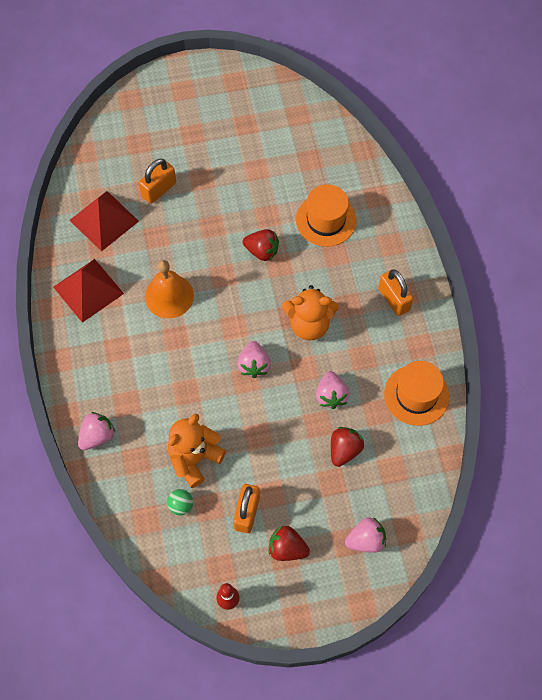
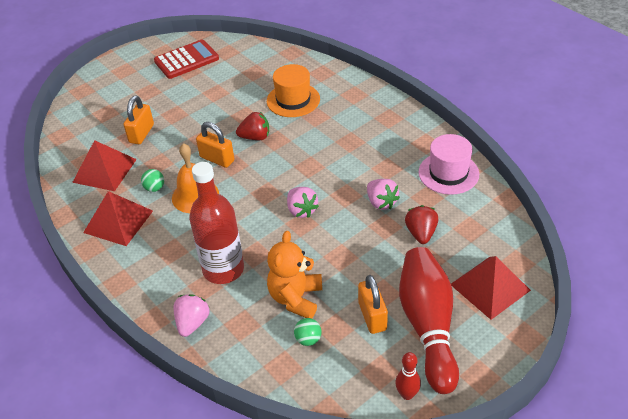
camera: 25 degrees left, 20 degrees down
(138, 267) = (154, 188): none -> green ball
(150, 394) = (223, 269): none -> red bottle
(251, 107) = (186, 60): none -> red calculator
(287, 548) = (428, 326): red strawberry -> red bowling pin
(309, 324) = (328, 166): orange teddy bear -> none
(366, 540) = (490, 287): pink strawberry -> red pyramid
(394, 299) = (383, 124): orange padlock -> orange padlock (217, 159)
(416, 395) = (448, 173): orange hat -> pink hat

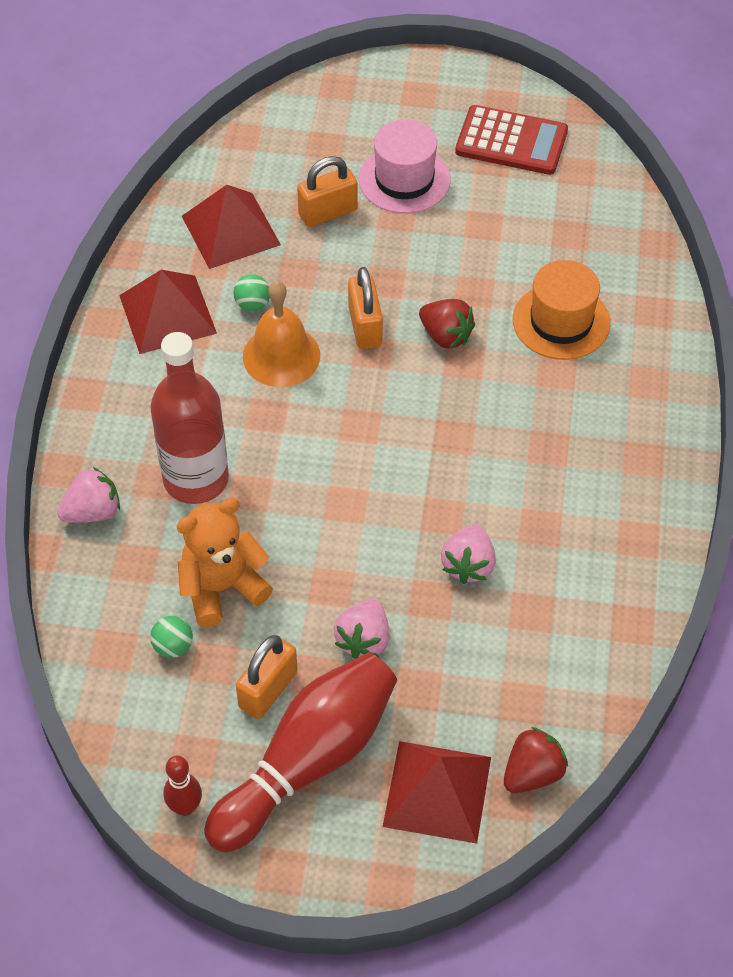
camera: 45 degrees right, 10 degrees up
(301, 210) = (367, 487): pink strawberry -> pink strawberry (363, 640)
(421, 233) = (457, 649): red strawberry -> red strawberry (532, 773)
(448, 173) = (604, 606): pink hat -> pink hat (404, 179)

